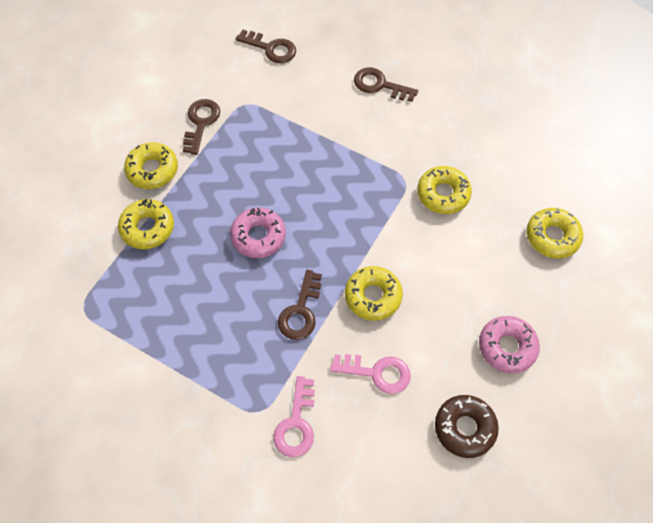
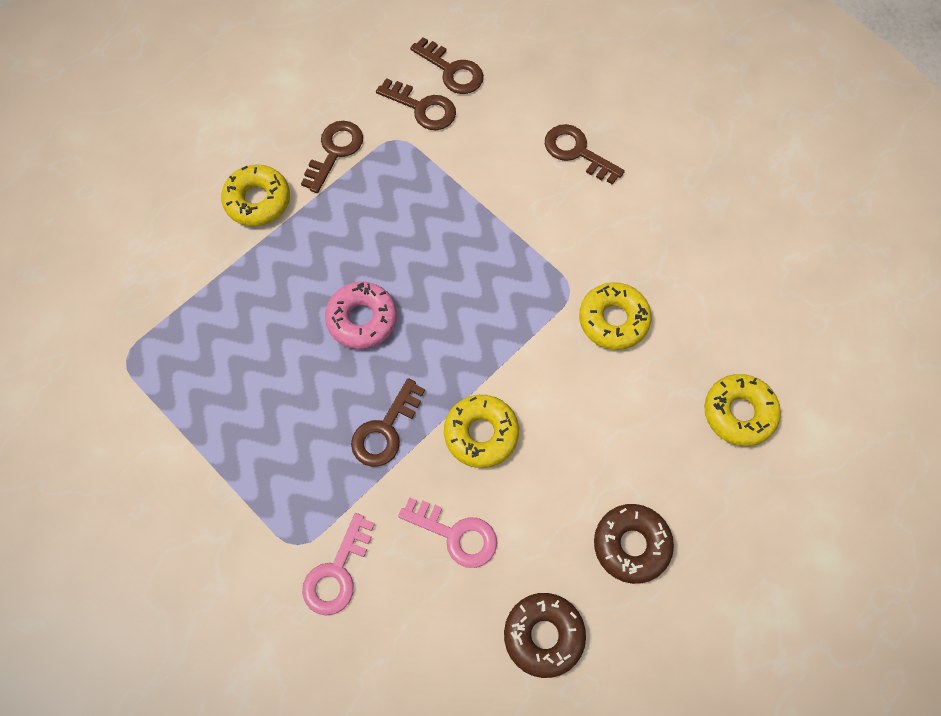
camera: 15 degrees right, 5 degrees up
(147, 228) = (230, 275): yellow donut -> none
(257, 78) = (422, 108): none -> brown key
(507, 347) = (631, 545): pink donut -> brown donut

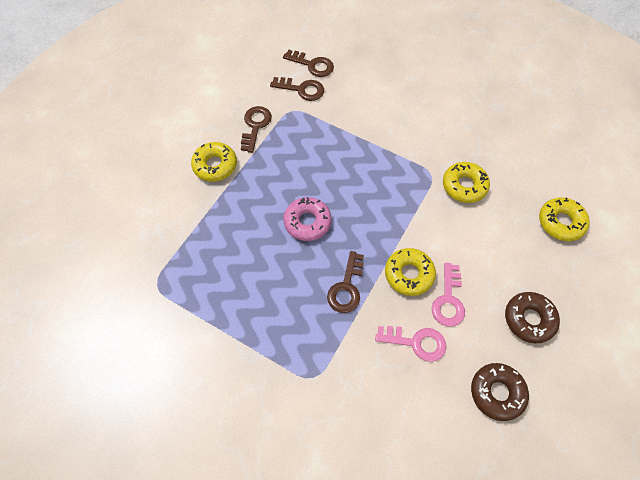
camera: 15 degrees left, 5 degrees down
(337, 572) = (347, 388): pink key -> pink key (448, 300)
(577, 152) = (405, 95): brown key -> none

